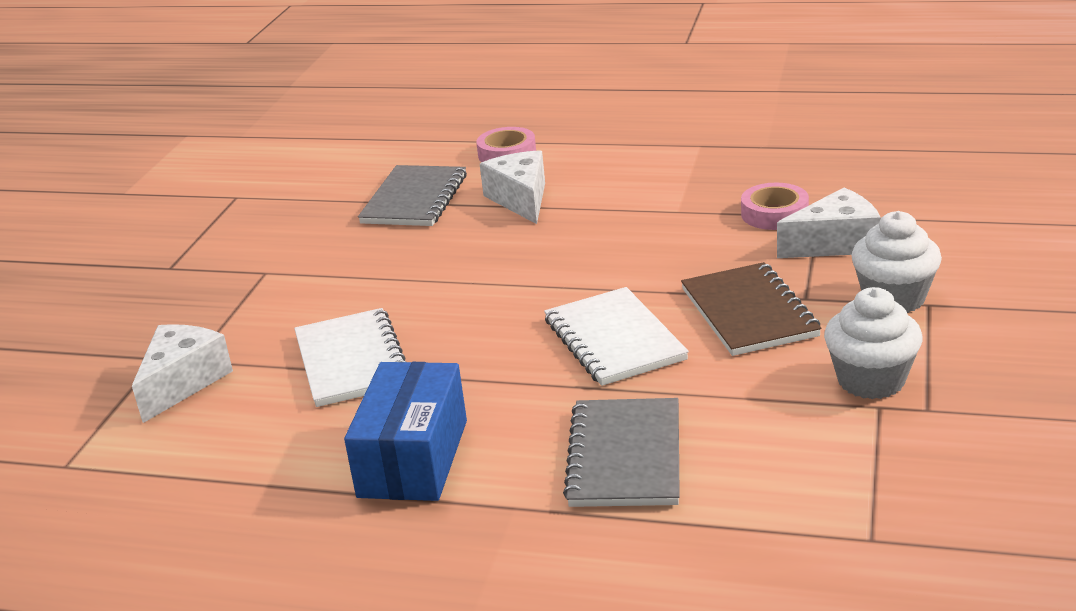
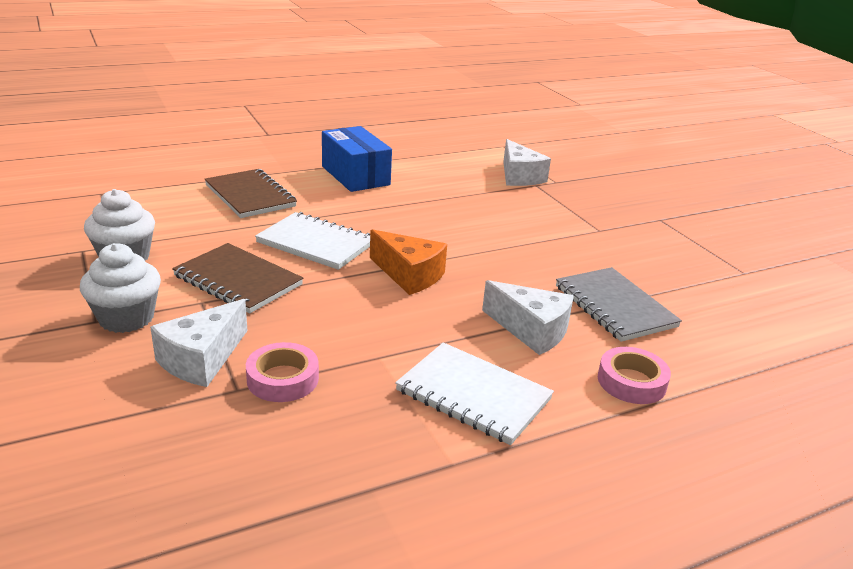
camera: 135 degrees right, 0 degrees up
(351, 361) = (454, 201): white notebook -> white notebook (473, 395)
(556, 273) = (409, 275): none -> orange cheese
(625, 456) = (250, 196): grey notebook -> brown notebook

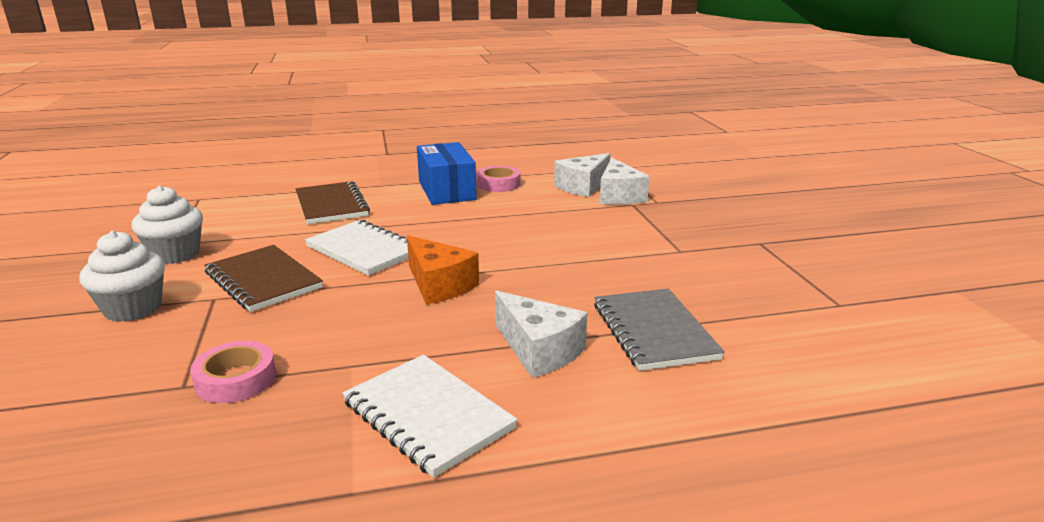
camera: 15 degrees right, 5 degrees down
(202, 359) = (172, 353): white cheese -> white cheese (583, 187)
(631, 382) = (627, 418): pink tape -> pink tape (498, 184)

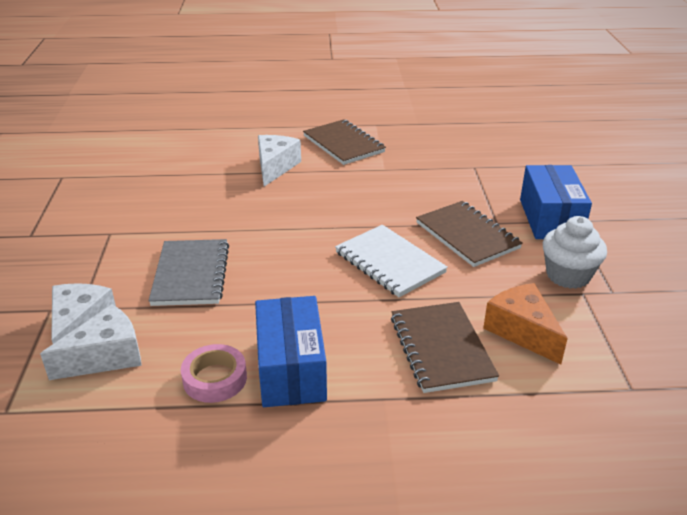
camera: 170 degrees left, 10 degrees up
(133, 309) = (550, 218): white cupcake -> blue box
(236, 379) = (447, 167): pink tape -> none
(428, 415) = (343, 144): white notebook -> brown notebook
(439, 285) = (326, 218): orange cheese -> orange cheese (522, 331)
(539, 350) = (275, 167): white cheese -> white cheese turned 45 degrees clockwise
(654, 331) = (199, 171): grey notebook -> grey notebook (191, 274)

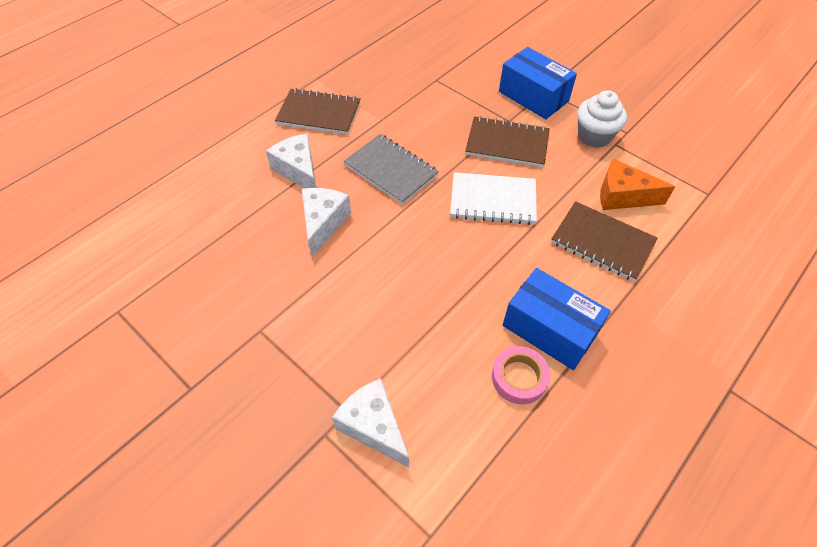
camera: 45 degrees left, 20 degrees up
(106, 356) = (428, 430): white cheese -> white cheese (323, 223)
(191, 274) = (382, 314): grey notebook -> grey notebook (391, 170)

